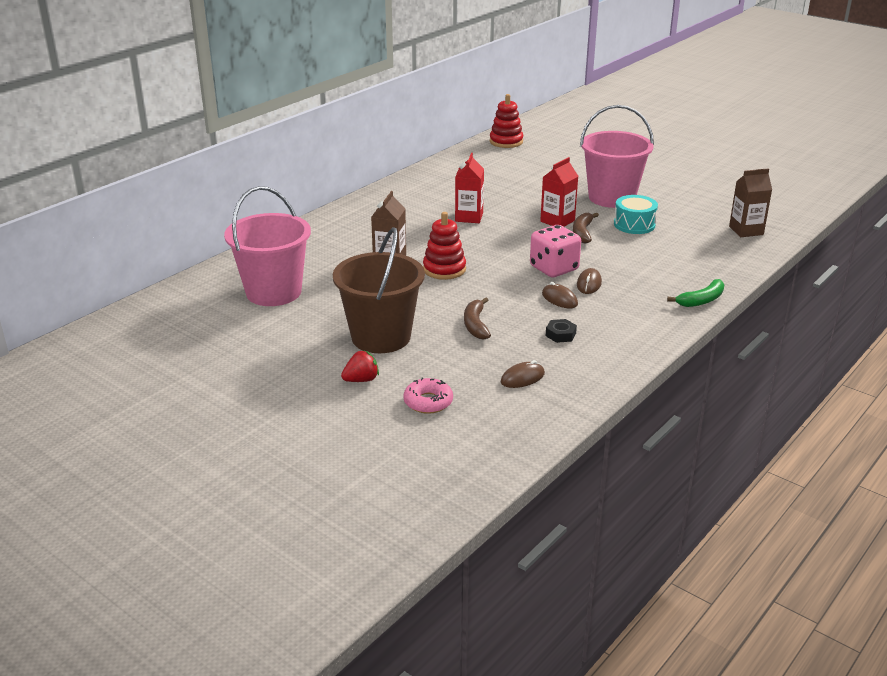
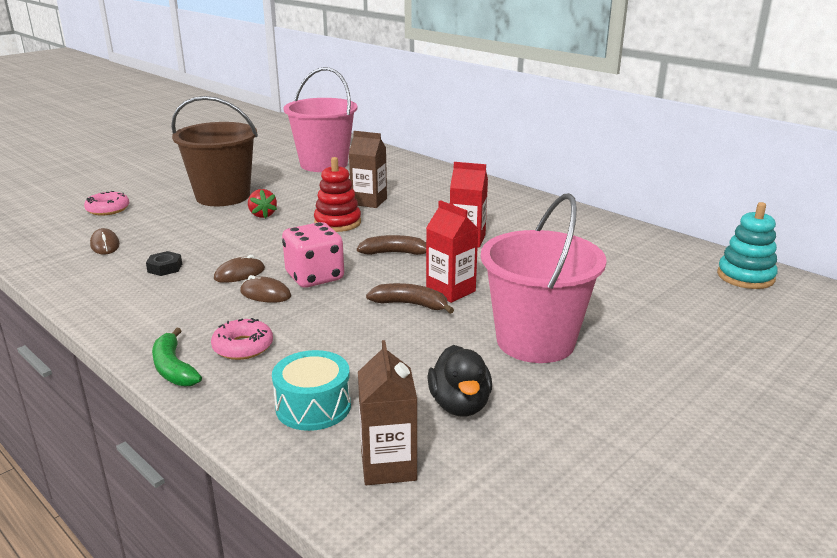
camera: 95 degrees right, 5 degrees down
(361, 380) = (162, 190): red strawberry -> red strawberry (262, 215)
(475, 325) = (215, 231): brown banana -> brown banana (395, 253)
(506, 142) = (745, 276): red stacking toy -> turquoise stacking toy
(634, 224) = (431, 348): turquoise drum -> turquoise drum (313, 406)
(664, 281) = (243, 347): none -> pink donut
(686, 216) = (460, 405): none -> black duck

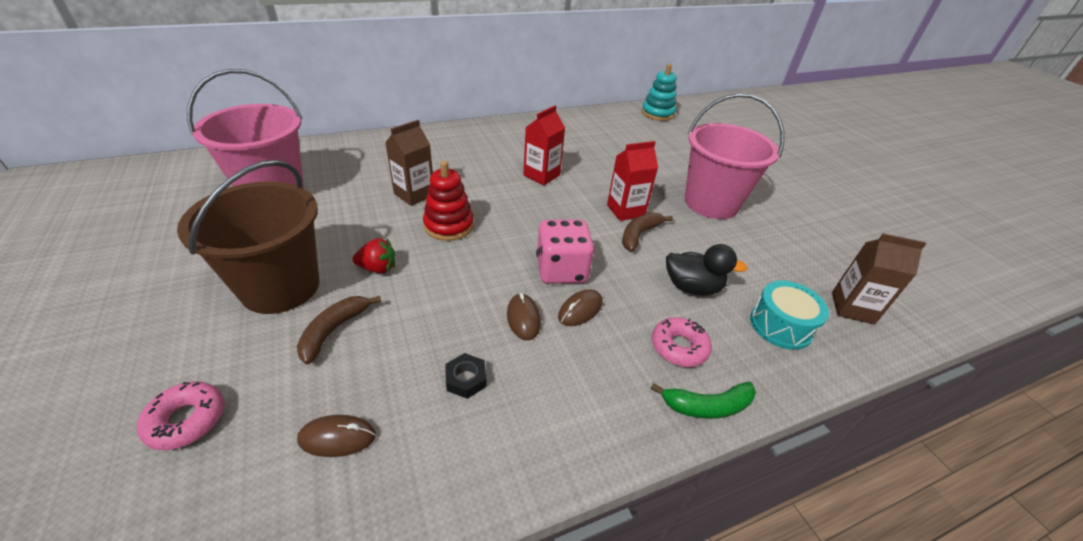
camera: 70 degrees left, 15 degrees up
(395, 253) = (542, 214): brown banana -> brown banana (334, 330)
(460, 405) = (784, 257): black duck -> black duck (692, 287)

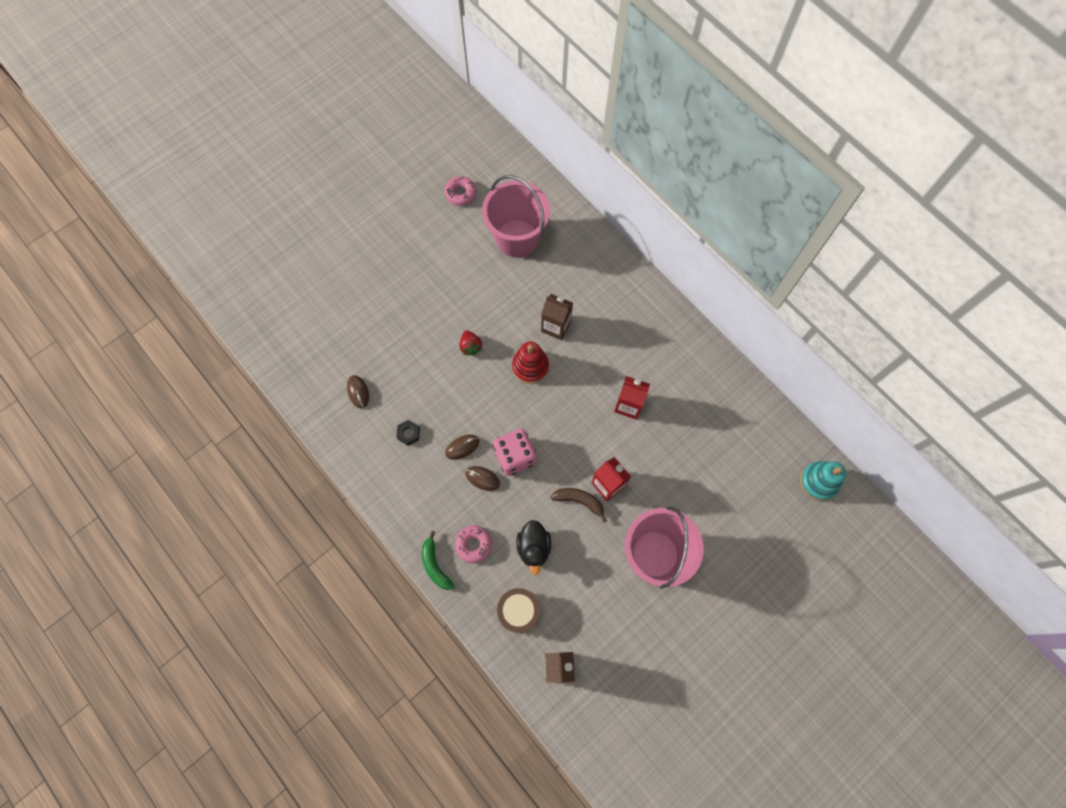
camera: 75 degrees right, 30 degrees up
(186, 420) = (346, 325): pink donut -> pink donut (461, 193)
(280, 287) = (435, 306): brown bucket -> none
(334, 330) = (415, 352): brown banana -> none
(780, 325) = (518, 611): turquoise drum -> brown drum

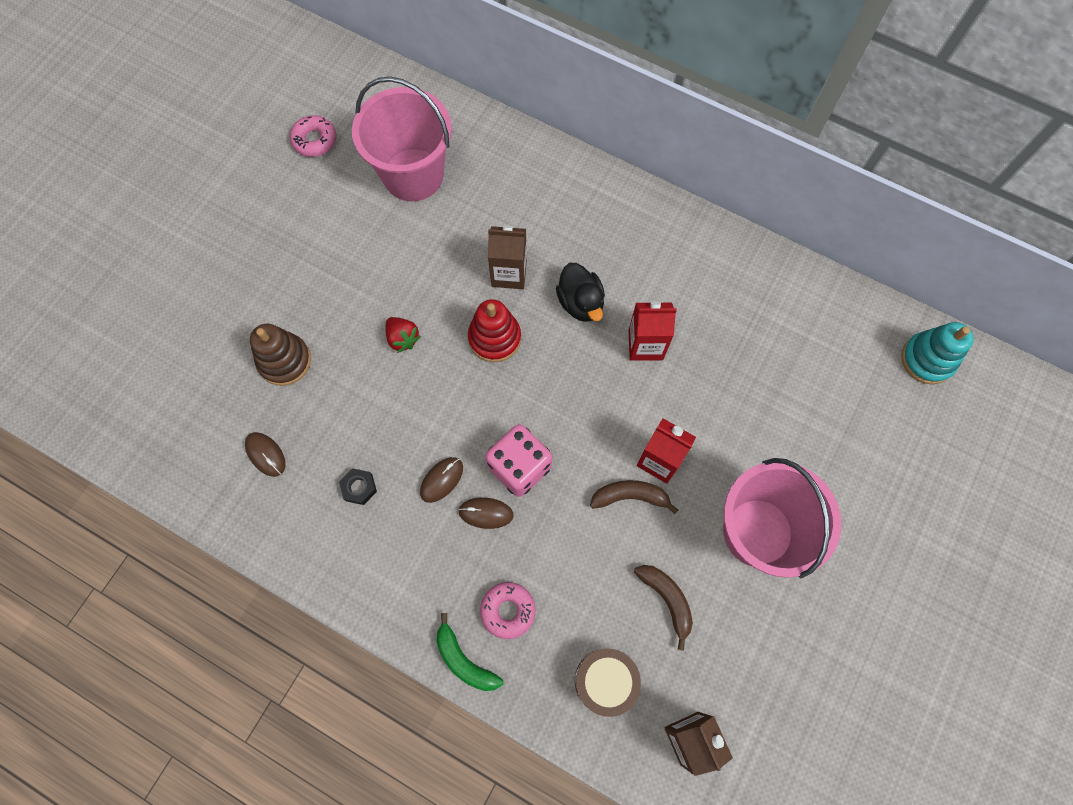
camera: 20 degrees left, 0 degrees up
(390, 335) = (284, 361): none -> brown stacking toy
(534, 547) = (592, 583): black duck -> black duck (580, 303)
(578, 575) = (667, 599): none -> brown banana

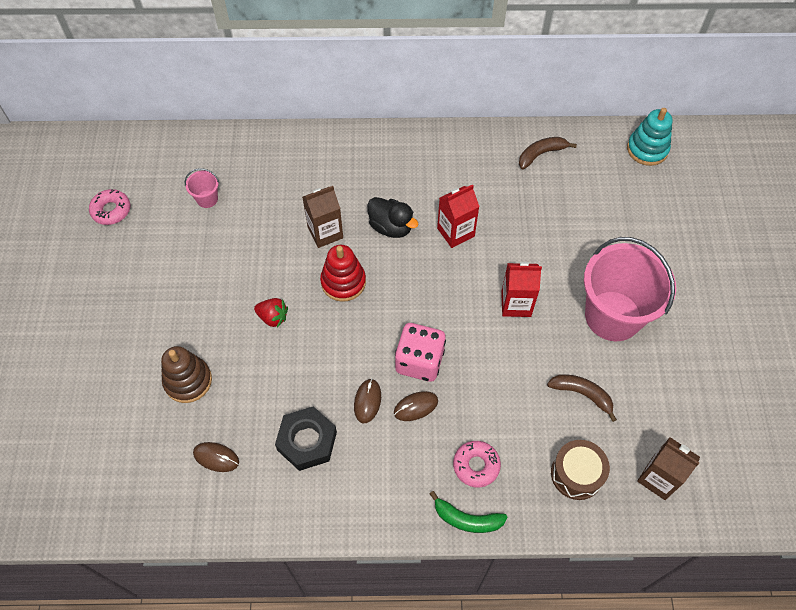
camera: 30 degrees left, 10 degrees down
(359, 487) = (307, 441): black nut -> black nut, size x1.90
(413, 175) = (207, 199): pink bucket -> pink bucket, size x0.41
(630, 496) = (511, 339): brown banana -> brown banana (541, 154)

